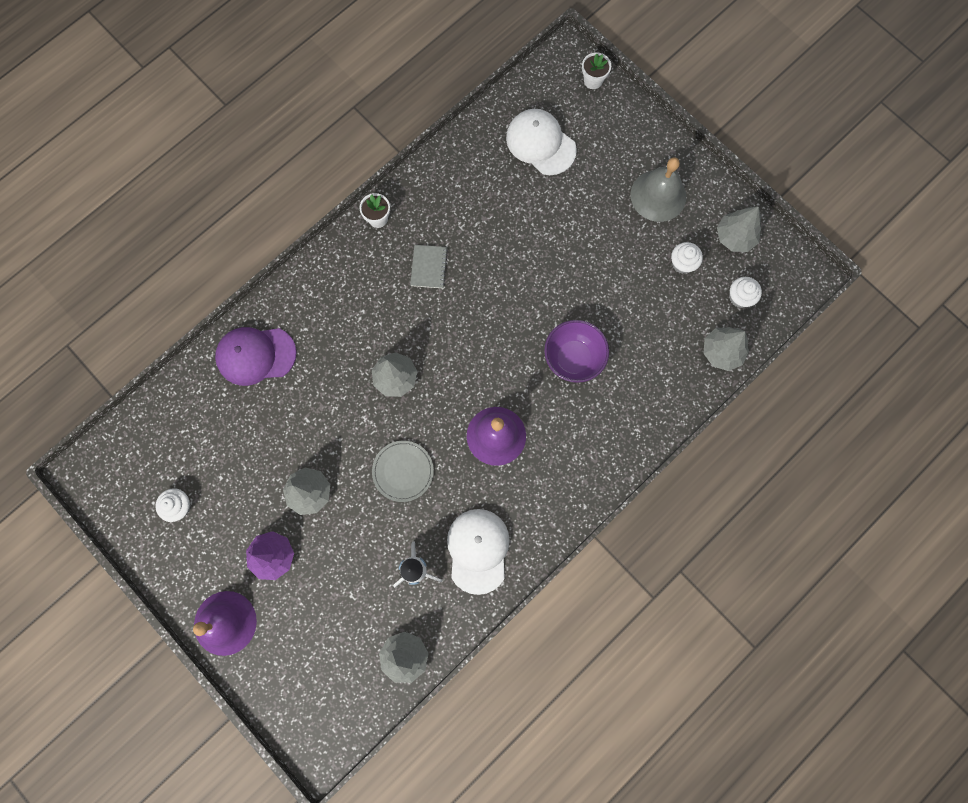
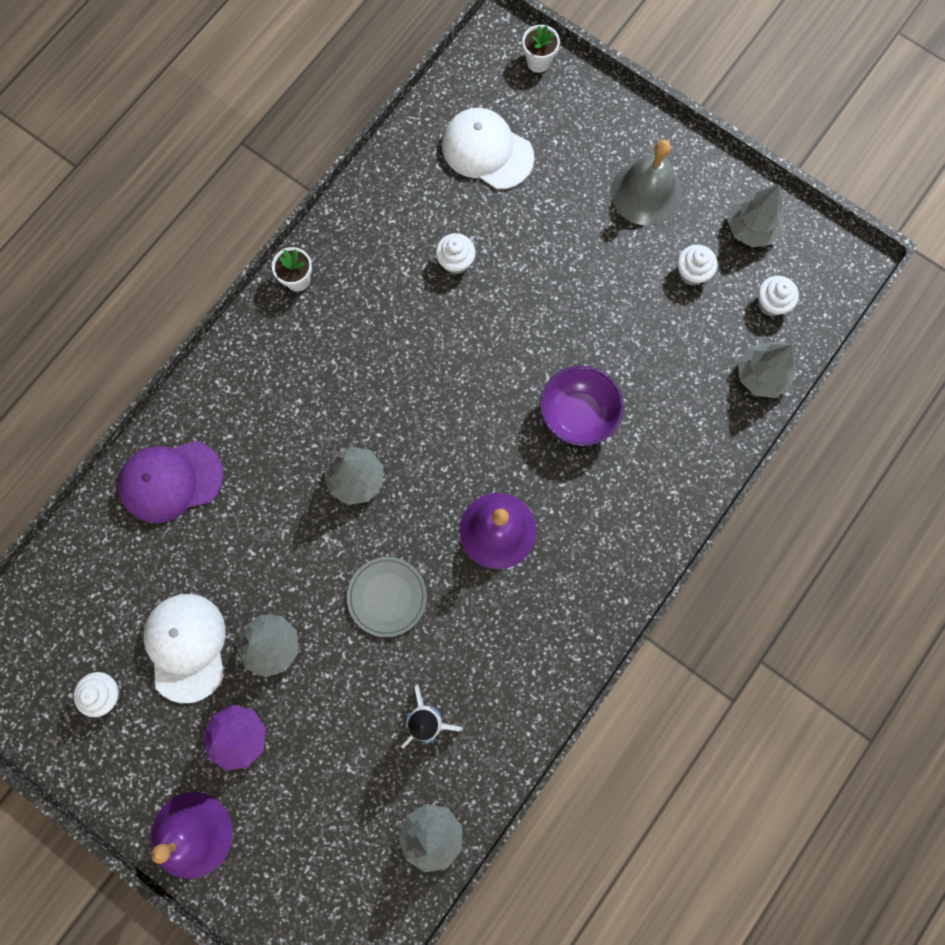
camera: 10 degrees left, 0 degrees up
(429, 267) = (373, 330): grey notebook -> none
(478, 550) = (501, 681): white cap -> white cap (187, 646)
(501, 225) = (455, 262): none -> white cupcake

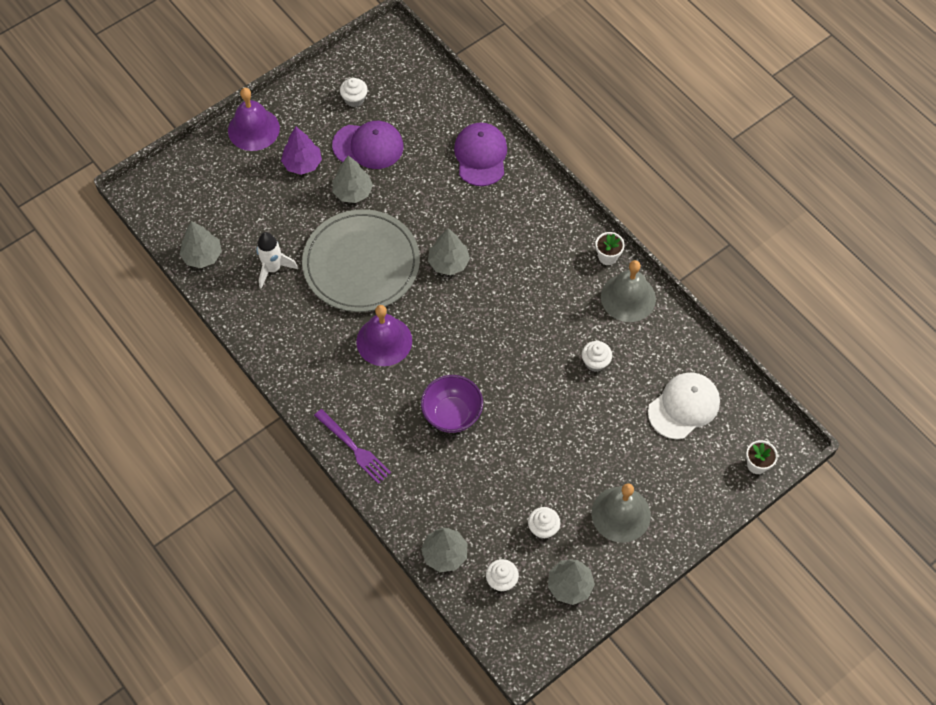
camera: 105 degrees right, 15 degrees down
(187, 646) = (368, 146): white cap -> purple cap
(352, 242) = (628, 297): none -> grey bell
(387, 597) = (361, 263): grey plate -> grey plate, size x2.11
(661, 524) = (354, 448): none -> purple fork

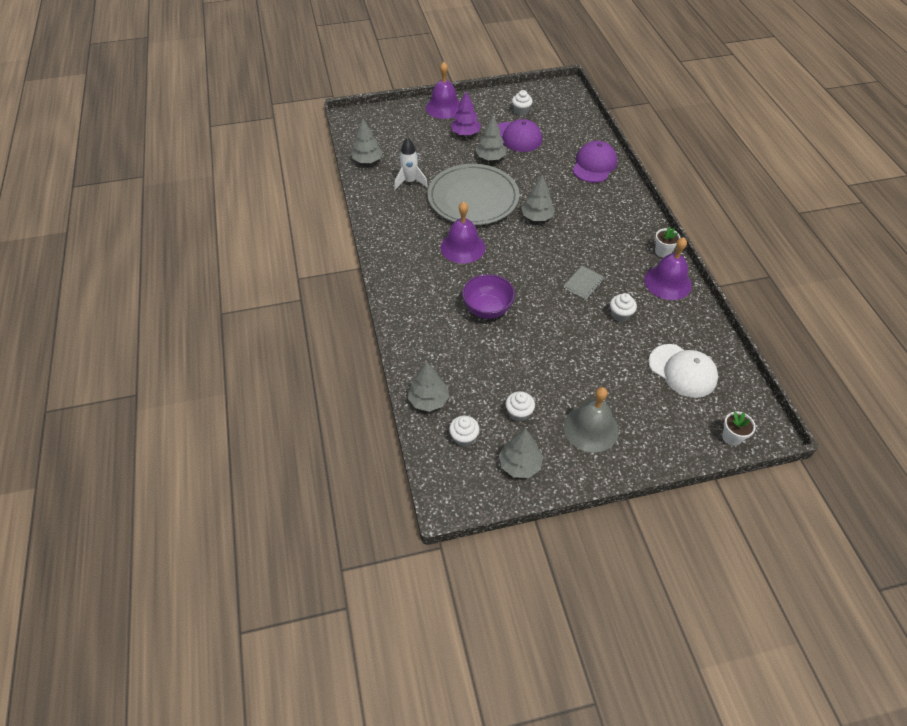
camera: 25 degrees right, 10 degrees down
(354, 448) = (401, 304): purple fork -> none
(540, 336) = (583, 283): none -> grey notebook
(628, 297) = (667, 282): grey bell -> purple bell
(684, 406) = (682, 371): white cap -> white cap turned 60 degrees clockwise

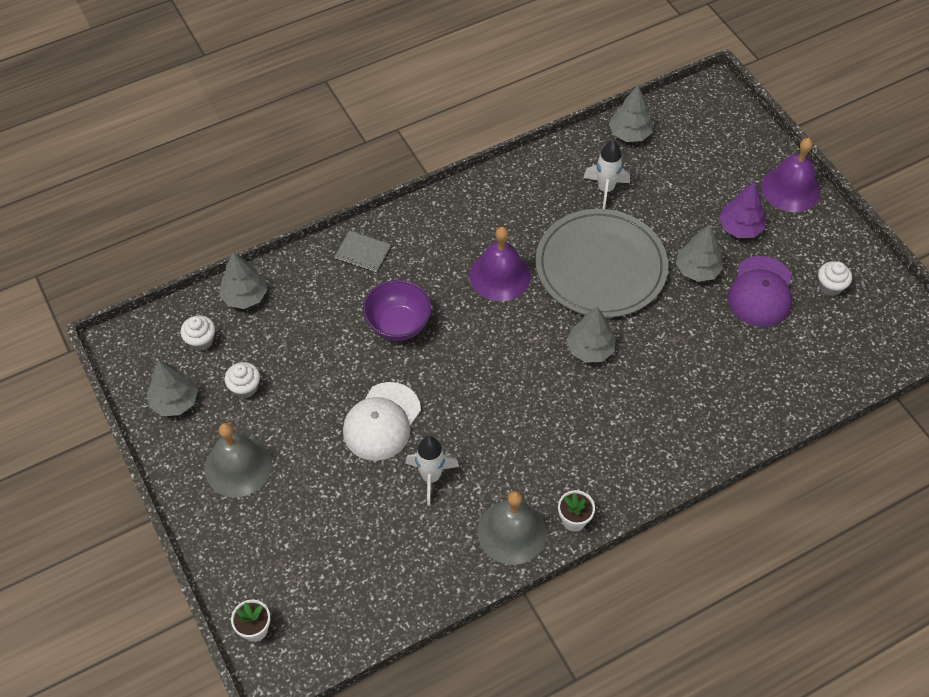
camera: 75 degrees right, 5 degrees up
(583, 283) = (477, 426): grey notebook -> grey notebook (362, 252)
(594, 165) = (739, 405): purple cap -> none
(620, 315) = (431, 477): white cupcake -> white rocket
(667, 282) = (512, 532): purple bell -> grey bell
(682, 371) = (351, 563): white cap -> white cap (382, 421)

